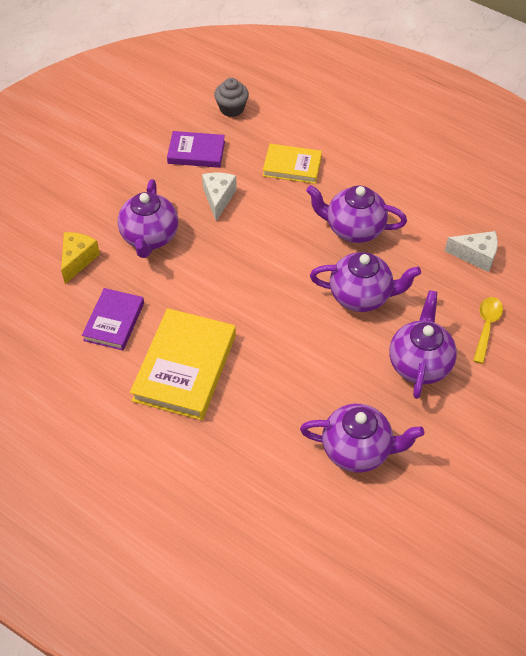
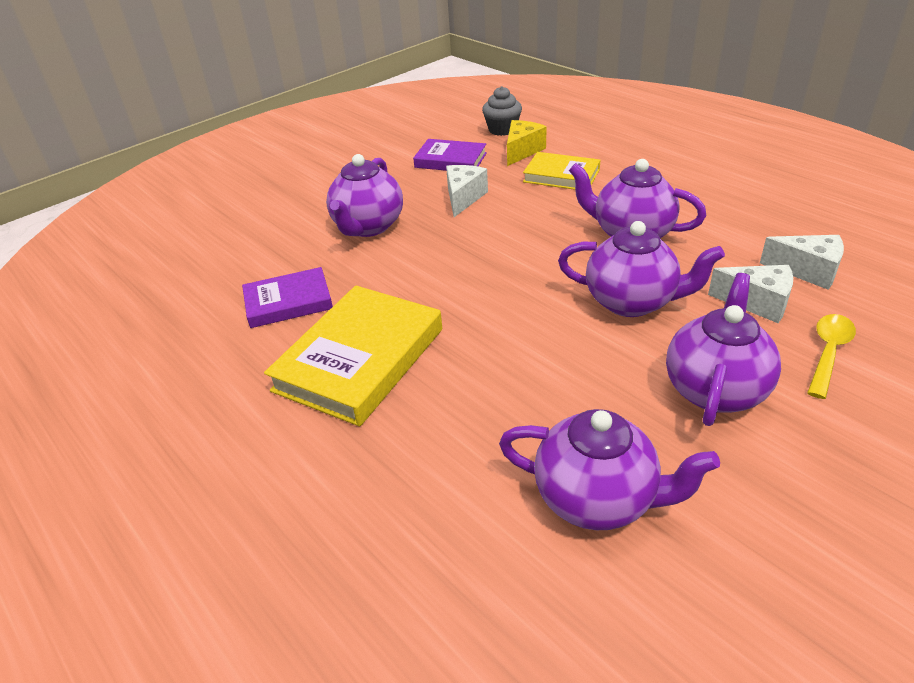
camera: 15 degrees right, 15 degrees down
(78, 260) = (274, 241): yellow cheese -> yellow cheese (522, 151)
(114, 321) = (288, 302): purple book -> purple book turned 45 degrees clockwise
(443, 288) = (757, 303): none -> white cheese

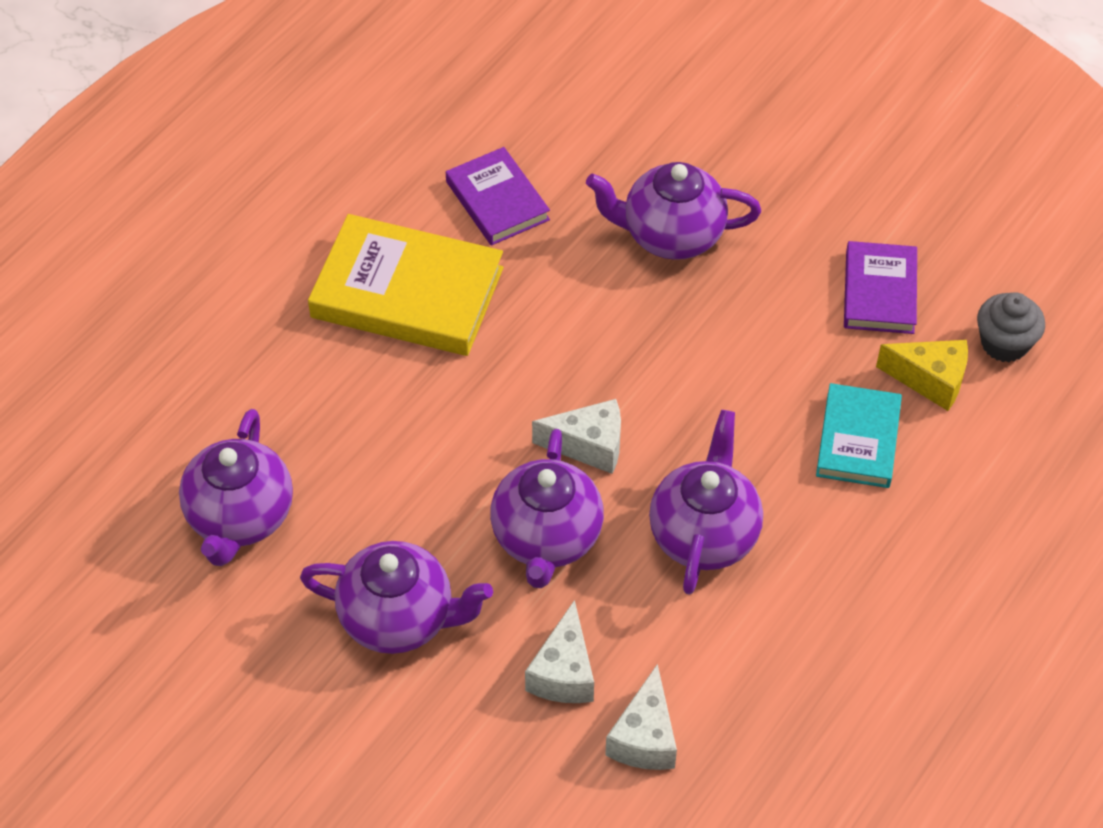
camera: 75 degrees right, 15 degrees up
(463, 198) = (766, 327): white cheese -> white cheese (589, 445)
(561, 176) = (858, 440): yellow book -> turquoise book
(828, 353) = (475, 736): yellow spoon -> none

